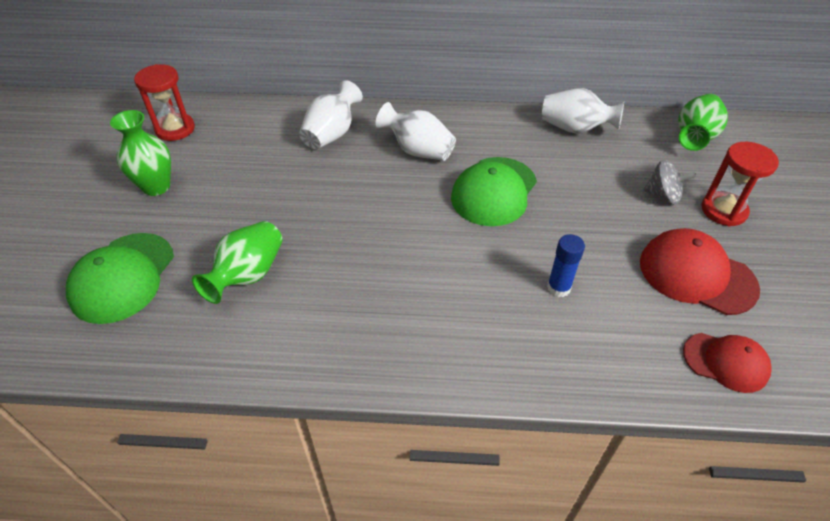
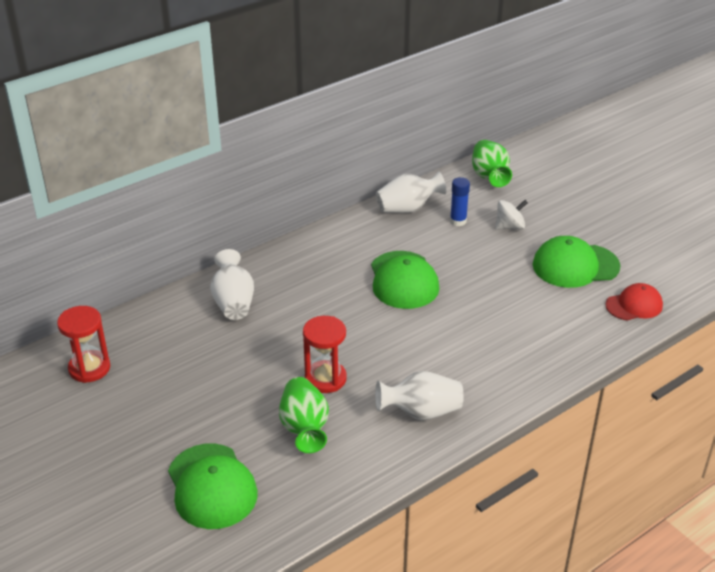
camera: 40 degrees left, 10 degrees down
(156, 186) = (141, 416): green vase -> none
(418, 151) = (316, 280): white vase -> white vase (421, 412)
(558, 288) = (509, 317): blue glue stick -> blue glue stick (458, 221)
(663, 195) = (509, 227): grey spinning top -> white spinning top
(696, 275) = (575, 266): red cap -> green cap
(723, 210) = (552, 218): red hourglass -> red hourglass (325, 379)

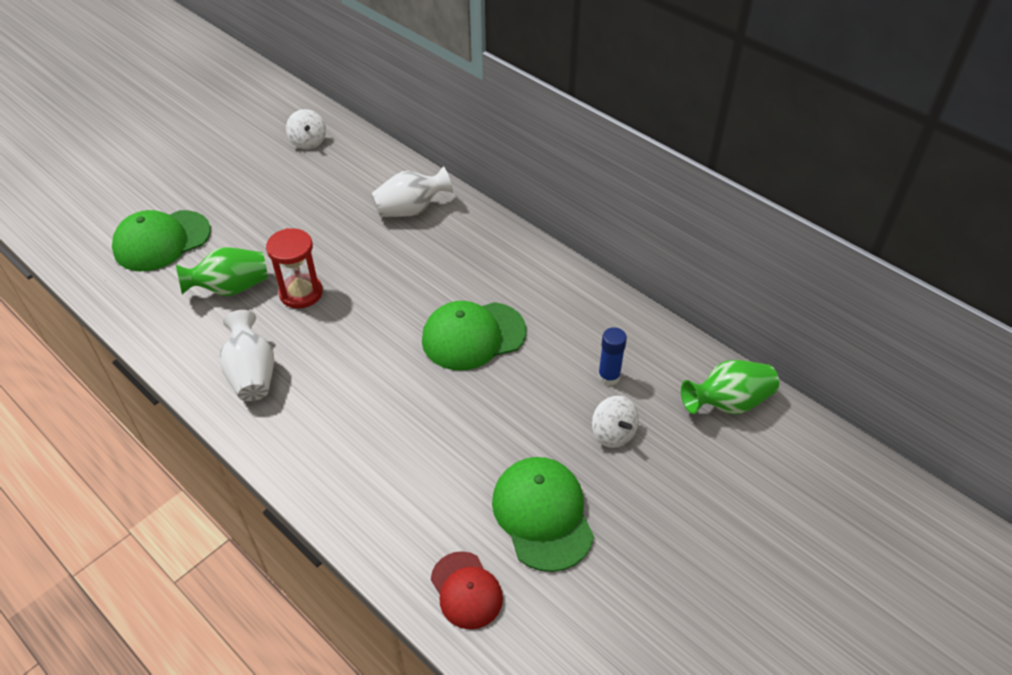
camera: 80 degrees right, 10 degrees up
(89, 368) = (308, 142): red hourglass -> white spinning top
(408, 208) = (620, 324): white vase -> none

